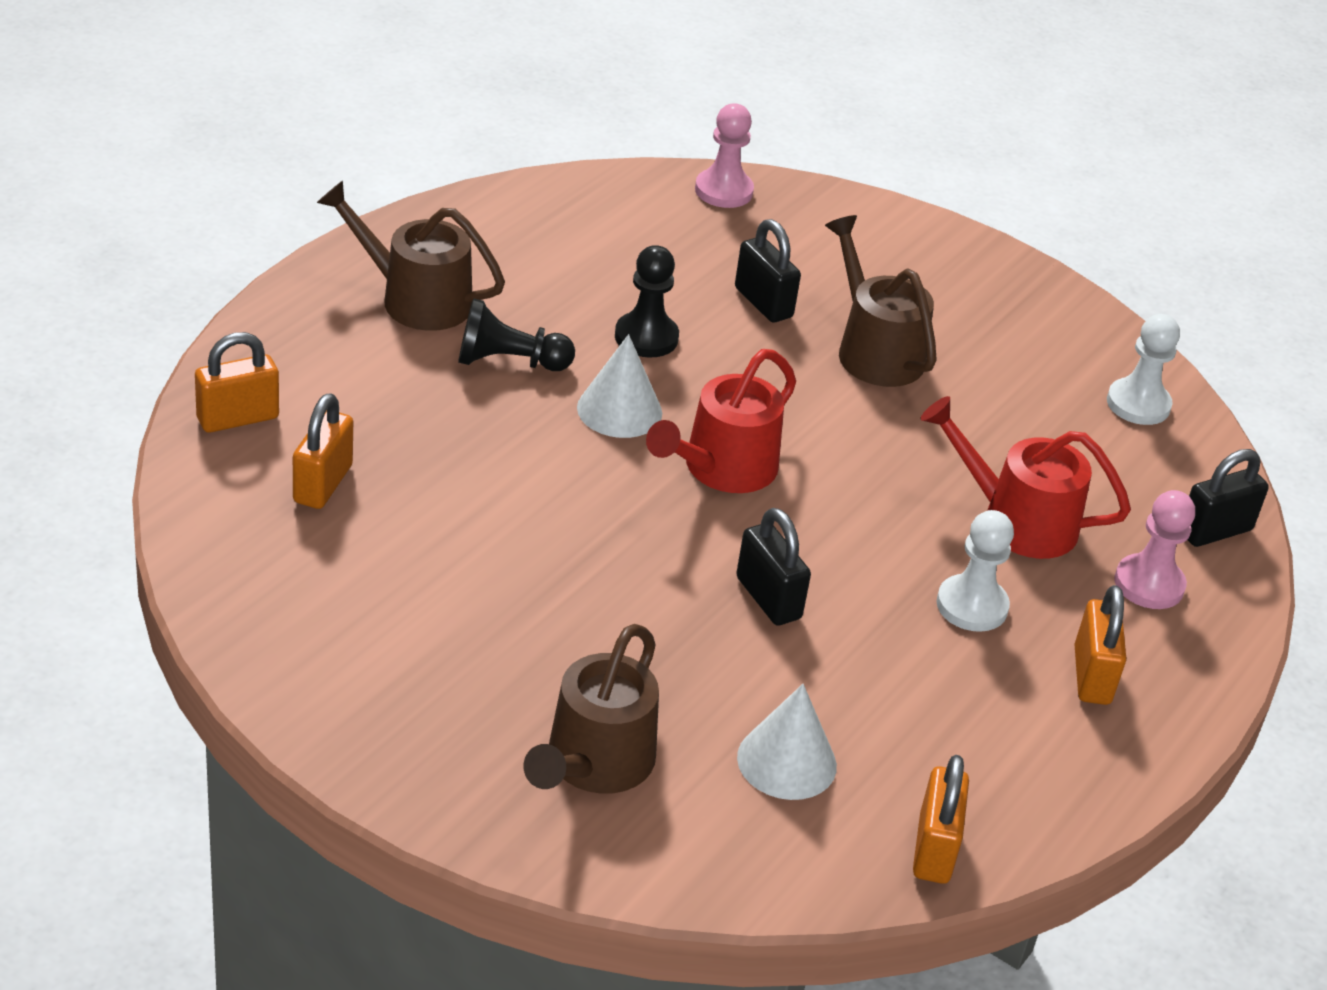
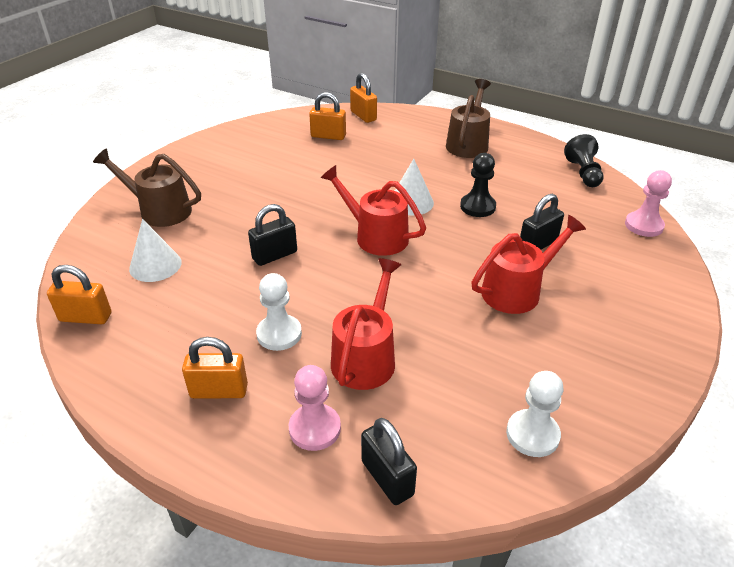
camera: 90 degrees right, 0 degrees up
(508, 362) = (433, 170): black pawn -> black pawn (583, 173)
(874, 350) = (517, 290): brown watering can -> red watering can

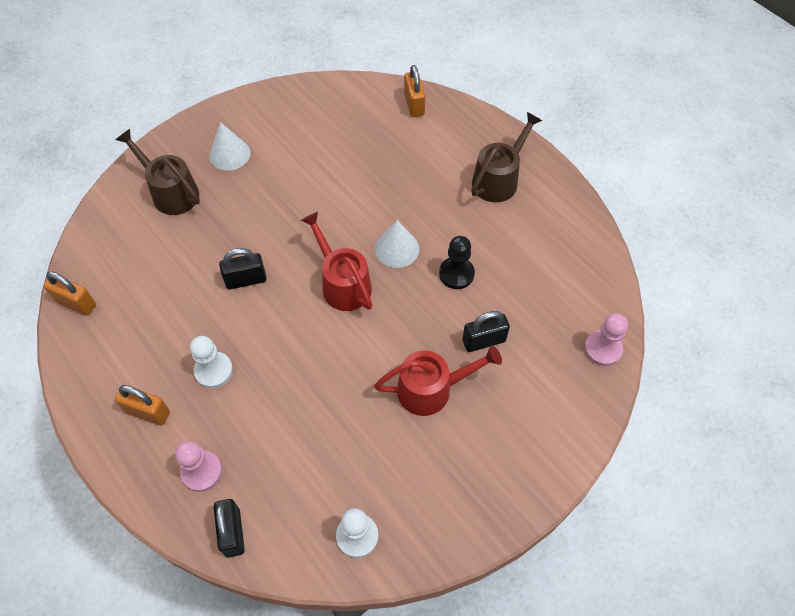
camera: 20 degrees right, 20 degrees up
(155, 265) = (146, 261): white cone -> white cone (229, 154)
(328, 136) = (364, 128): orange padlock -> none
(366, 356) = (270, 417): red watering can -> none
(583, 173) = (591, 258): black pawn -> none

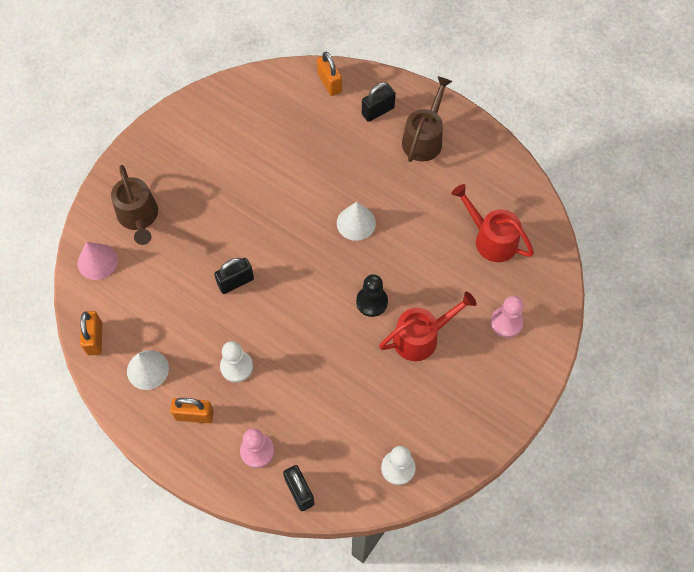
camera: 15 degrees left, 5 degrees up
(76, 303) = (95, 338): orange padlock -> orange padlock turned 75 degrees clockwise
(111, 226) = (97, 261): none -> pink cone
(170, 192) = (139, 217): brown watering can -> brown watering can turned 135 degrees counterclockwise
(229, 154) = (179, 169): white cone -> white cone (147, 369)
(342, 283) = (319, 265): red watering can -> red watering can (491, 238)
(456, 274) = (413, 233): black pawn -> black pawn (372, 302)
(484, 341) = (451, 286): black padlock -> black padlock (378, 111)
(602, 349) = (548, 269): pink pawn -> pink pawn (506, 322)

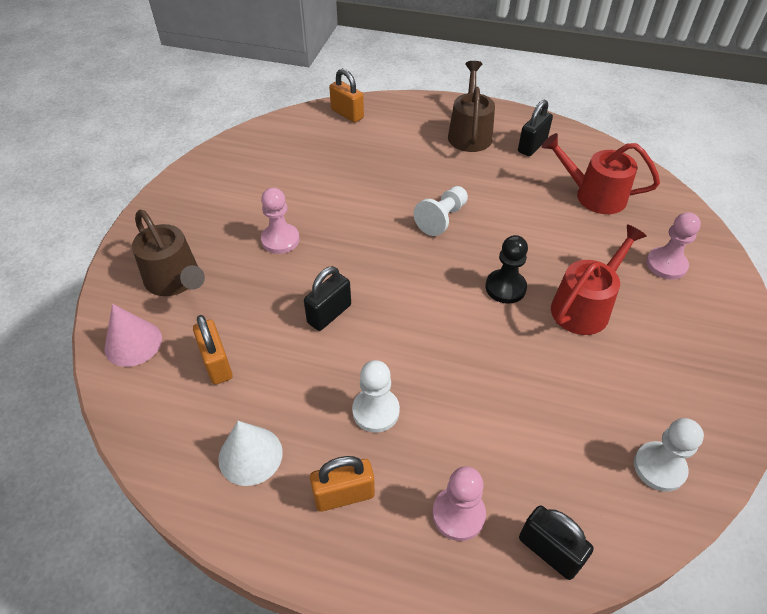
camera: 20 degrees left, 15 degrees down
(95, 338) = (157, 439): orange padlock -> orange padlock (217, 363)
(225, 204) = (280, 240): none -> pink pawn
(356, 223) = (442, 219): white cone -> white pawn
(378, 111) = (409, 123): black padlock -> black padlock (532, 146)

